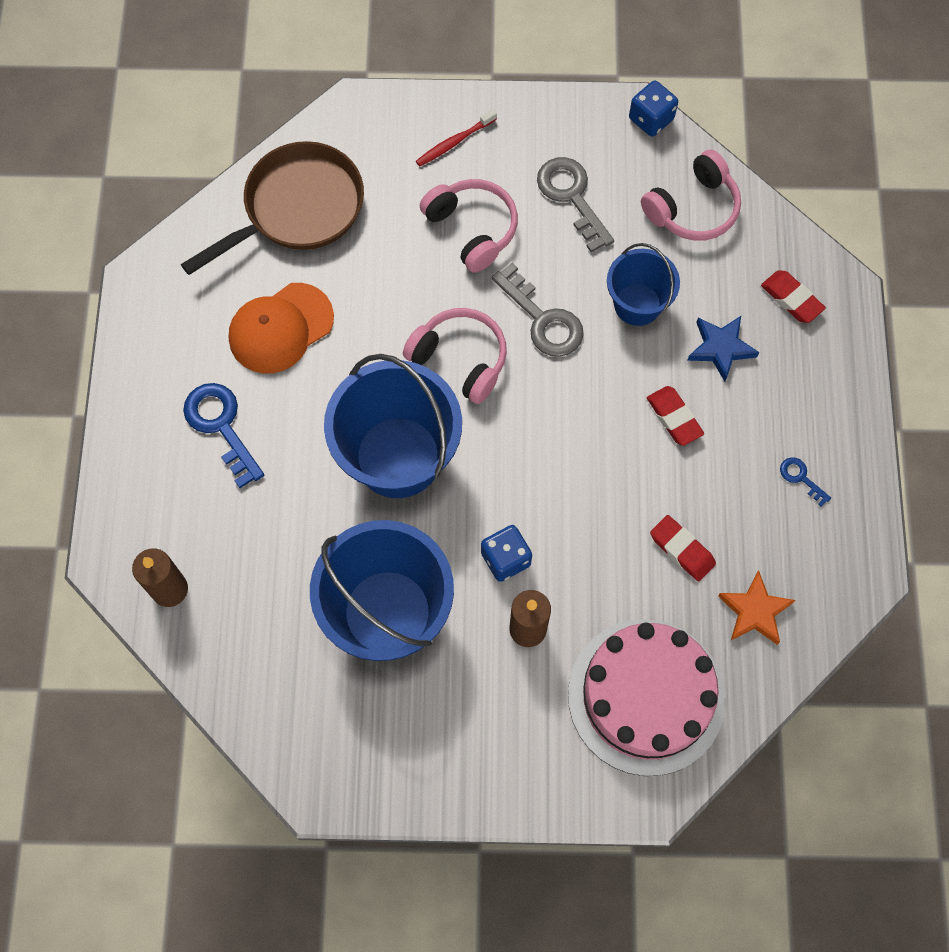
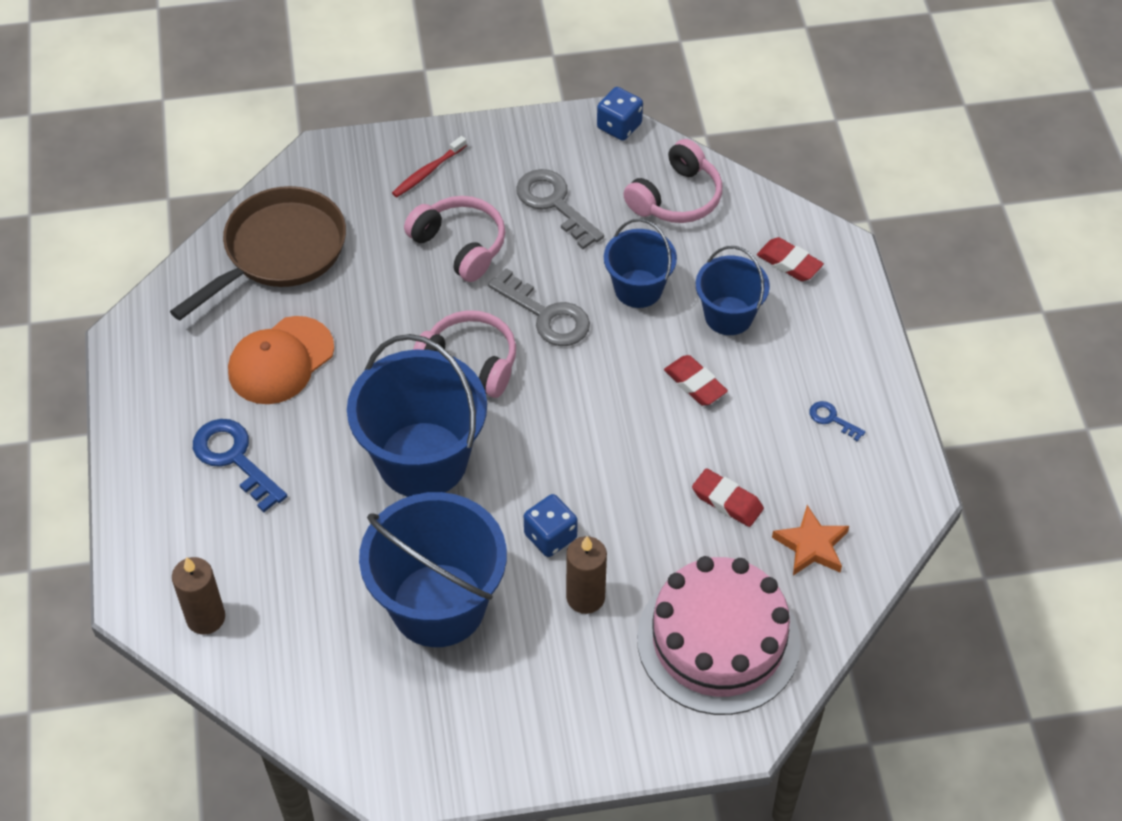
camera: 10 degrees left, 15 degrees down
(720, 348) = (728, 316): blue star -> blue bucket

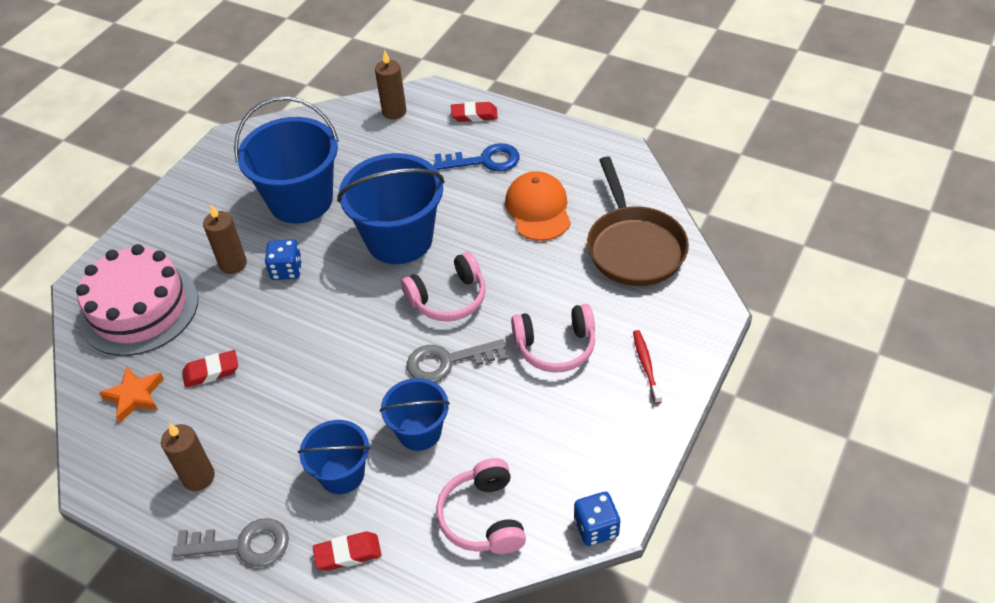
camera: 130 degrees right, 5 degrees down
(554, 204) = (547, 428): grey key -> grey key (242, 544)
(695, 384) = (309, 413): red eraser -> red eraser (474, 115)
(832, 419) = (198, 477): blue key -> brown candle

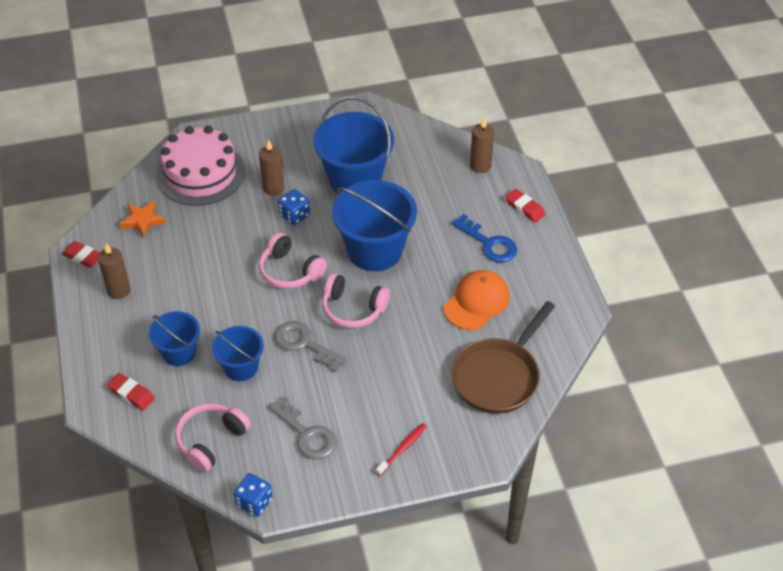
camera: 45 degrees right, 0 degrees up
(211, 372) = (190, 240): red eraser -> red eraser (83, 257)
(242, 544) = (96, 343): grey key -> grey key (307, 434)
(555, 347) = (370, 390): pink headphones -> pink headphones (290, 271)

